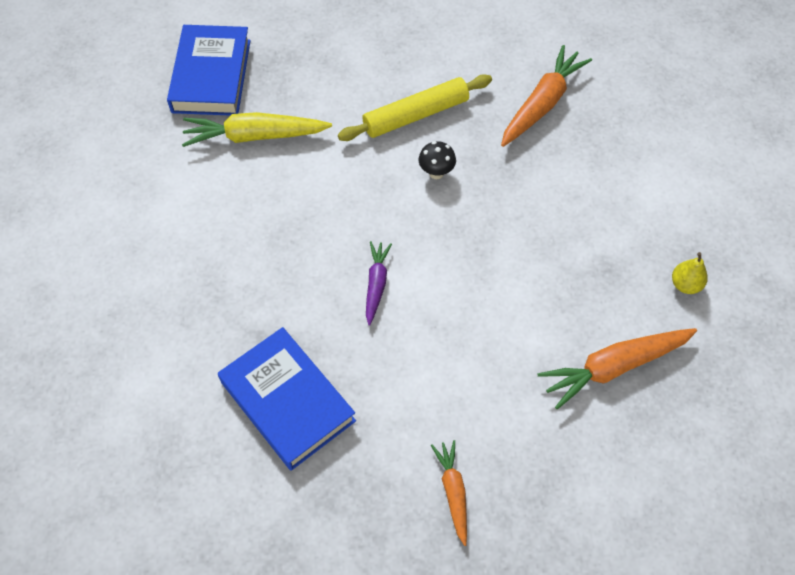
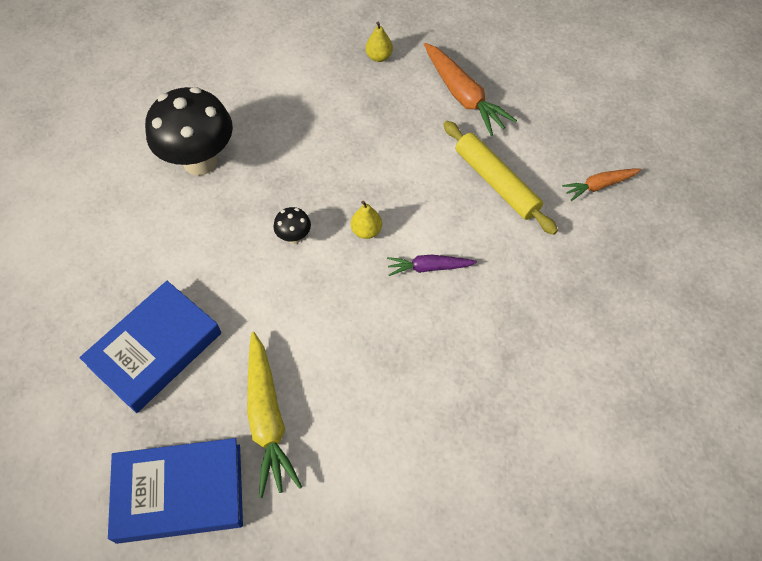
camera: 100 degrees left, 0 degrees up
(287, 401) = (565, 317): blue book -> blue book (155, 349)
(416, 115) = (223, 264): yellow rolling pin -> yellow rolling pin (496, 182)
(432, 235) = (366, 231): none -> yellow pear
(542, 104) = (200, 161): orange carrot -> black mushroom

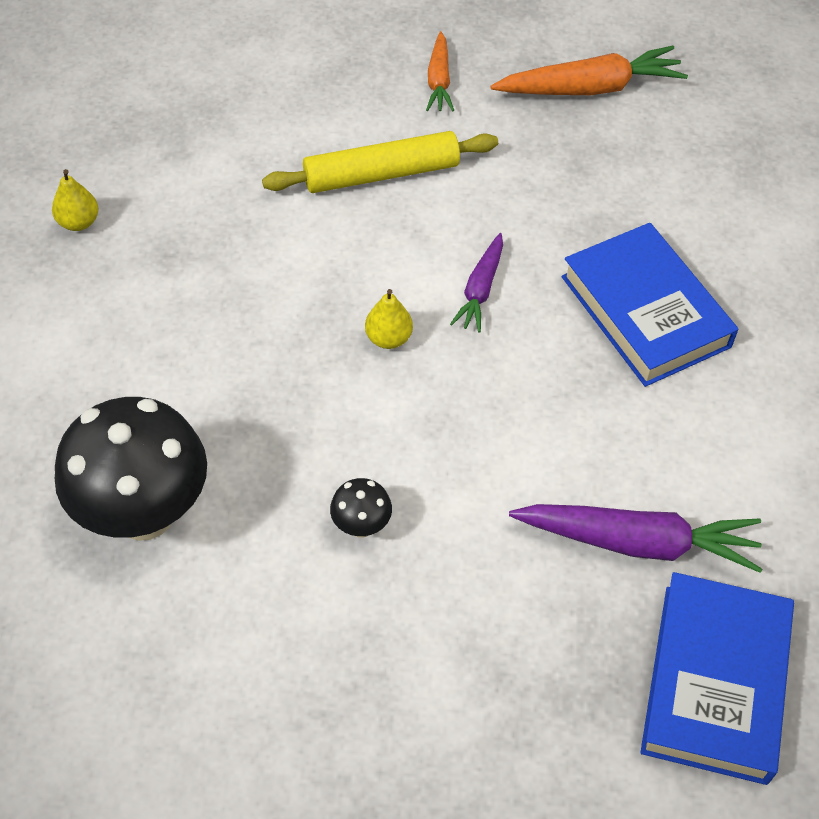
camera: 70 degrees left, 5 degrees down
(155, 349) = (473, 662): blue book -> blue book (645, 311)
(268, 418) = (638, 542): yellow carrot -> purple carrot
(294, 237) = (356, 427): black mushroom -> black mushroom (361, 526)
(463, 96) = (215, 155): orange carrot -> orange carrot (590, 88)

